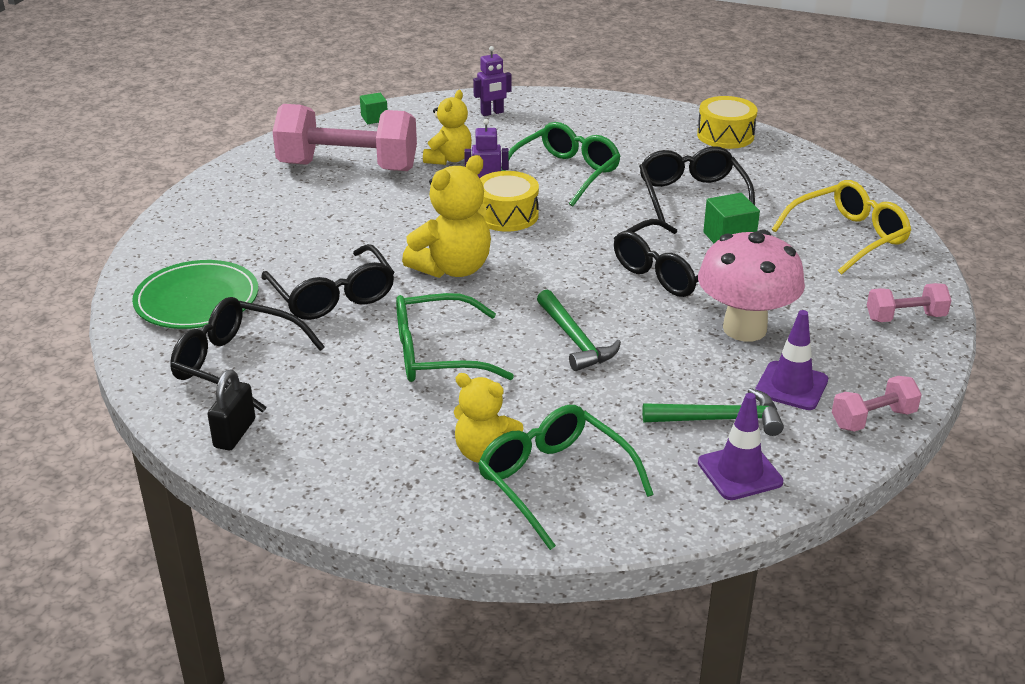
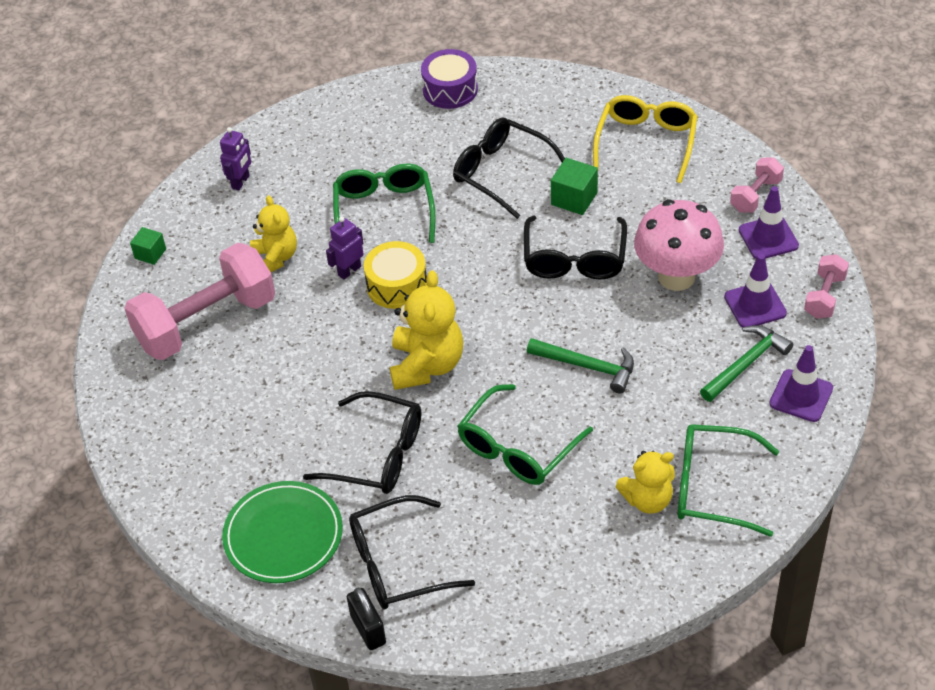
camera: 40 degrees left, 15 degrees up
(235, 433) = (478, 616): black padlock -> black padlock (368, 629)
(725, 135) = (450, 89): yellow drum -> purple drum
(875, 350) = (768, 238): none -> purple traffic cone

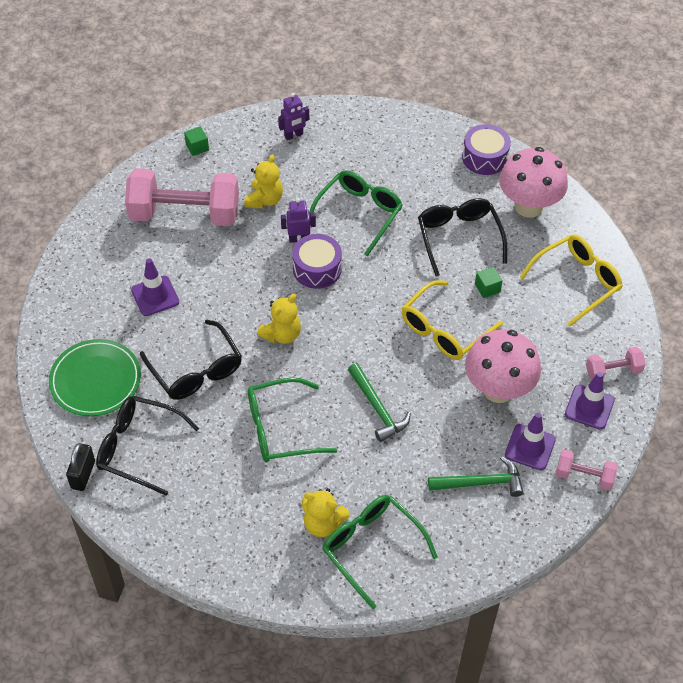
camera: 35 degrees right, 5 degrees up
(397, 285) = (317, 269): yellow drum -> purple drum
(426, 365) = (281, 334): yellow teddy bear -> yellow teddy bear, size x0.66
(535, 107) = (528, 206): none -> pink mushroom
(574, 198) = (487, 288): green cube -> green cube, size x0.66
(574, 259) = (444, 330): black glasses -> yellow glasses
(801, 396) = (494, 532): purple traffic cone -> purple traffic cone (155, 296)
(824, 296) = (584, 476): pink dumbbell -> pink dumbbell turned 45 degrees clockwise

